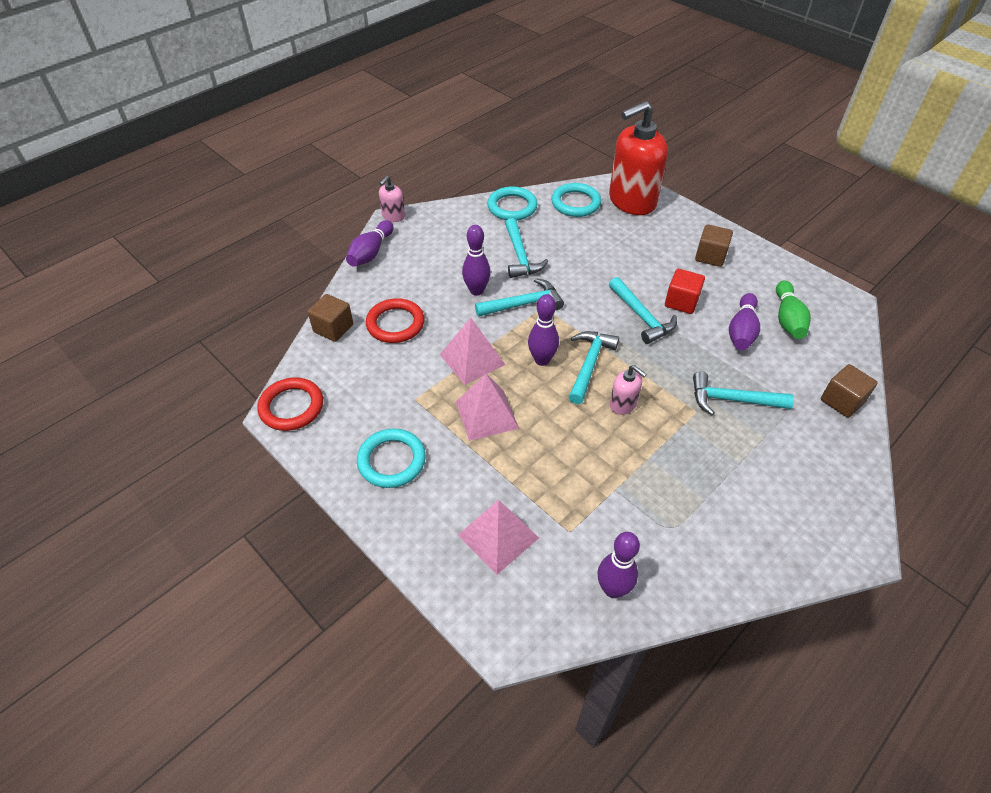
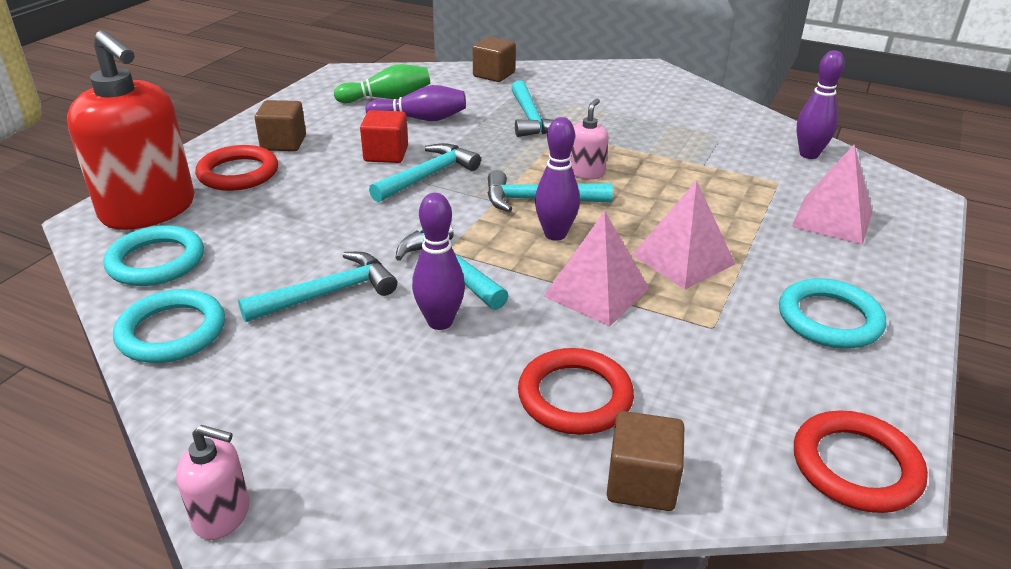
camera: 110 degrees left, 15 degrees down
(371, 253) = (379, 508): purple bowling pin -> none
(669, 234) = (238, 173): none -> red ring

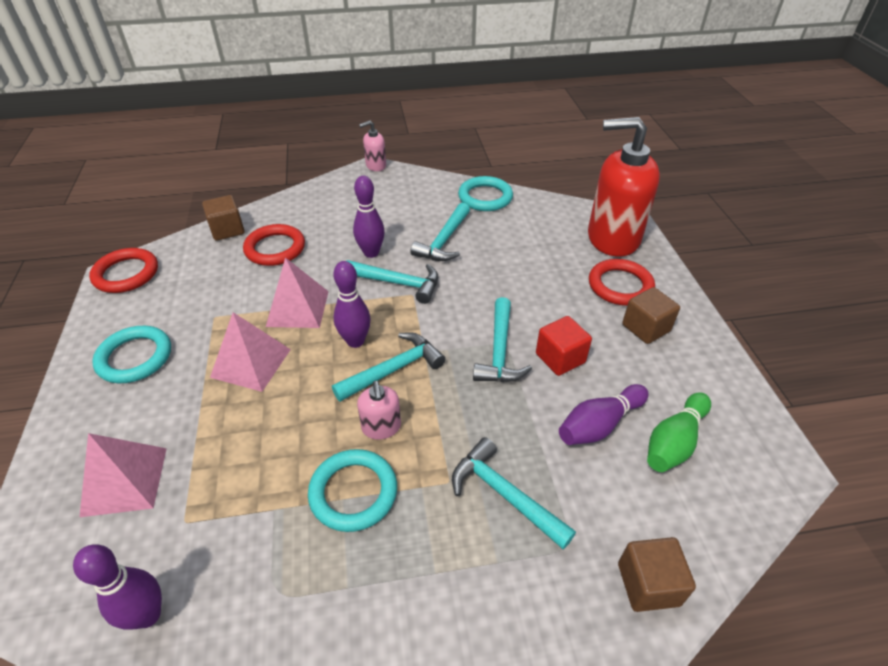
camera: 145 degrees right, 10 degrees up
(156, 261) = (550, 217): turquoise ring -> turquoise ring (353, 492)

